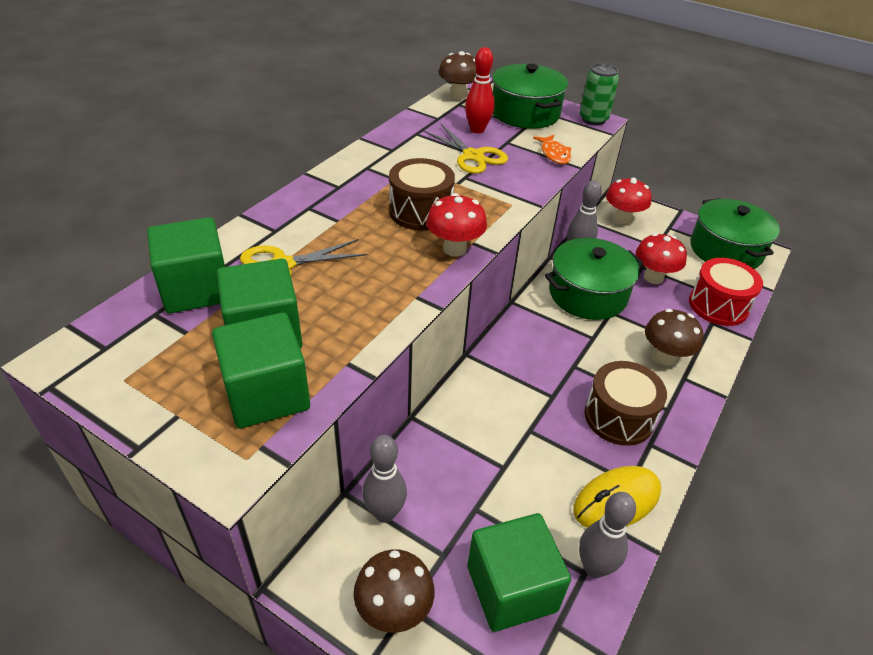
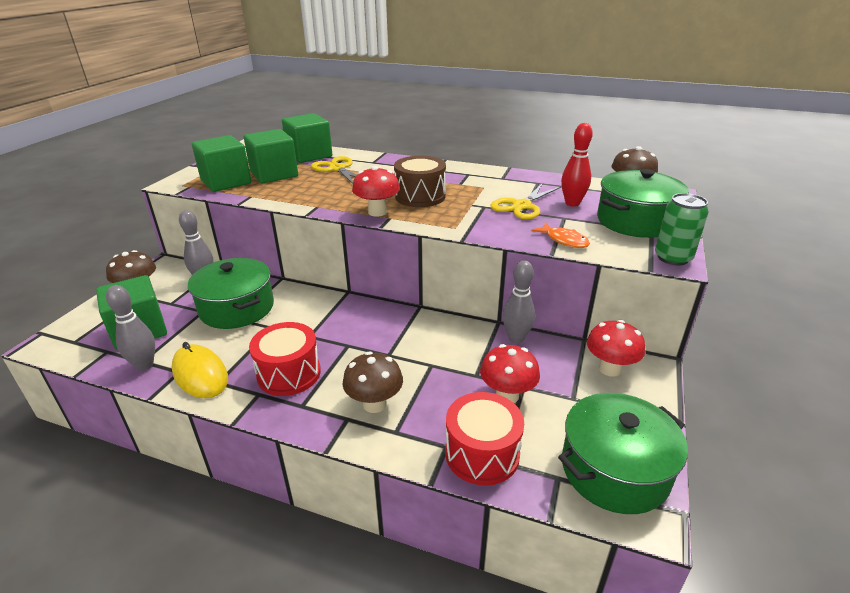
camera: 80 degrees right, 10 degrees down
(554, 154) = (564, 240): orange fish -> orange fish turned 105 degrees counterclockwise
(587, 294) = (451, 348): green pot -> green pot (237, 308)
(619, 417) = (289, 373): brown drum -> red drum

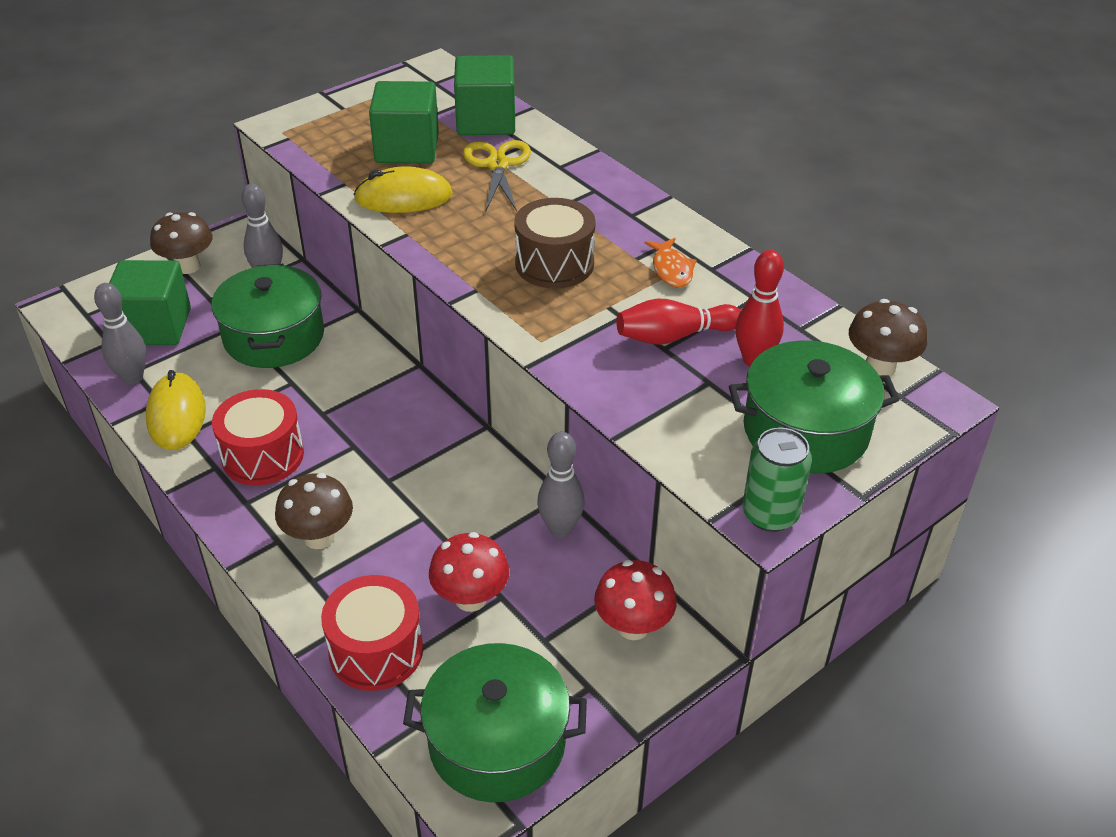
camera: 30 degrees right, 10 degrees up
(226, 182) = (337, 144): green cube -> none
(296, 193) = (403, 197): none -> yellow mouse
(377, 212) = (471, 273): red mushroom -> none
(521, 206) = (674, 336): yellow scissors -> red bowling pin
(564, 240) = (658, 422): orange fish -> orange fish (671, 269)

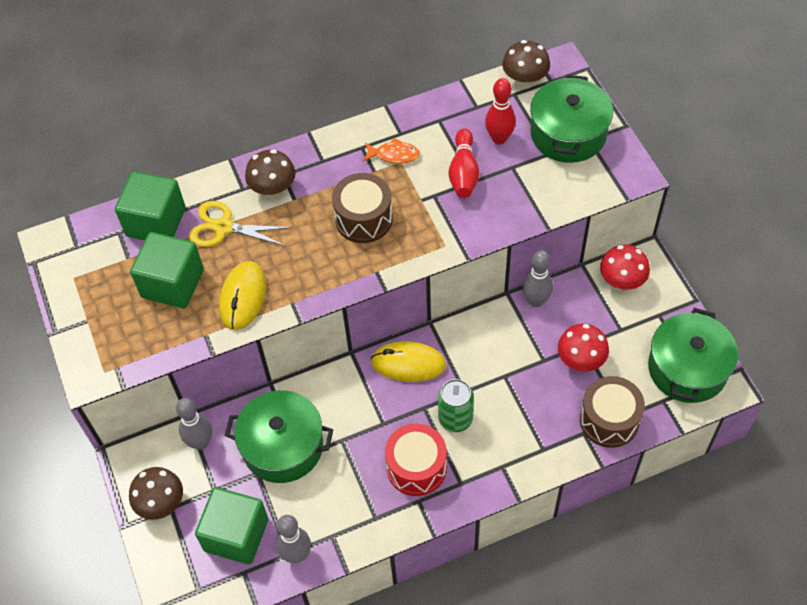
camera: 70 degrees left, 15 degrees up
(176, 415) = (353, 524): yellow mouse -> yellow mouse (408, 363)
(319, 537) = (506, 440): brown mushroom -> brown mushroom (273, 190)
(376, 651) = (609, 420): red drum -> brown drum
(770, 514) = (630, 171): green can -> green can (455, 419)

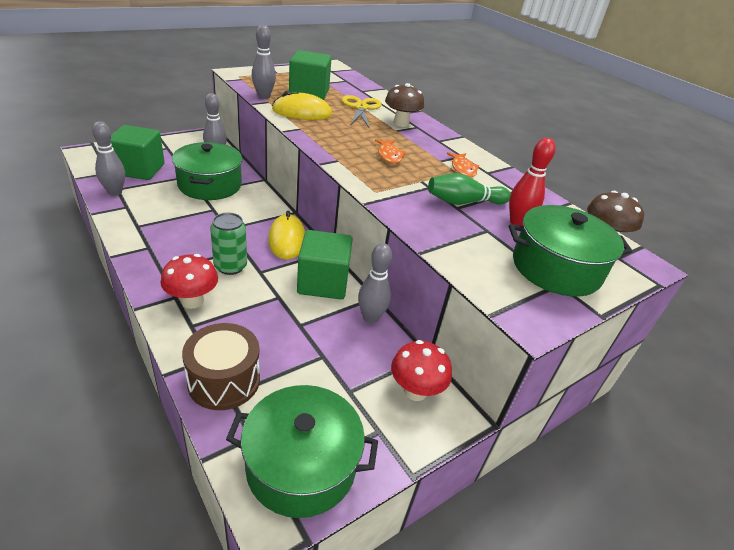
camera: 70 degrees right, 20 degrees down
(156, 222) = (357, 89): green cube -> green cube (323, 282)
(162, 504) = (170, 145): brown mushroom -> none
(187, 340) = (263, 96): none -> grey bowling pin
(363, 219) = (389, 155): brown drum -> orange fish
(416, 467) = (182, 245): red drum -> none
(463, 172) = (464, 202): red bowling pin -> green bowling pin
(580, 361) = (301, 354): red mushroom -> red mushroom (192, 301)

